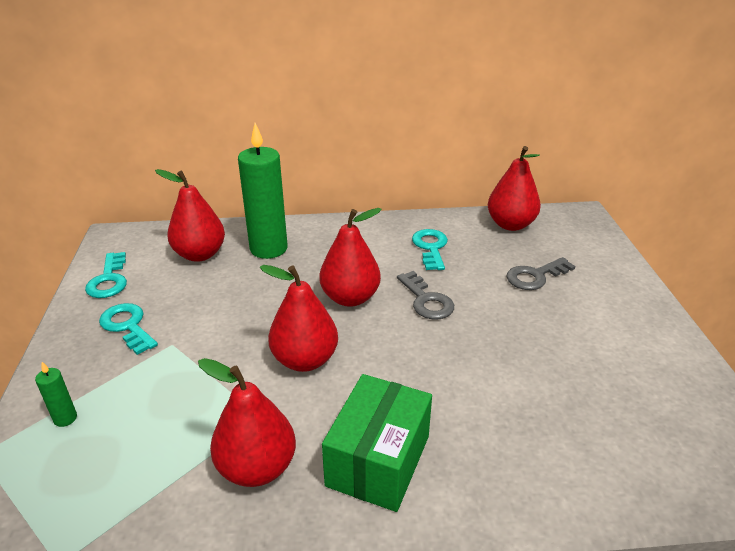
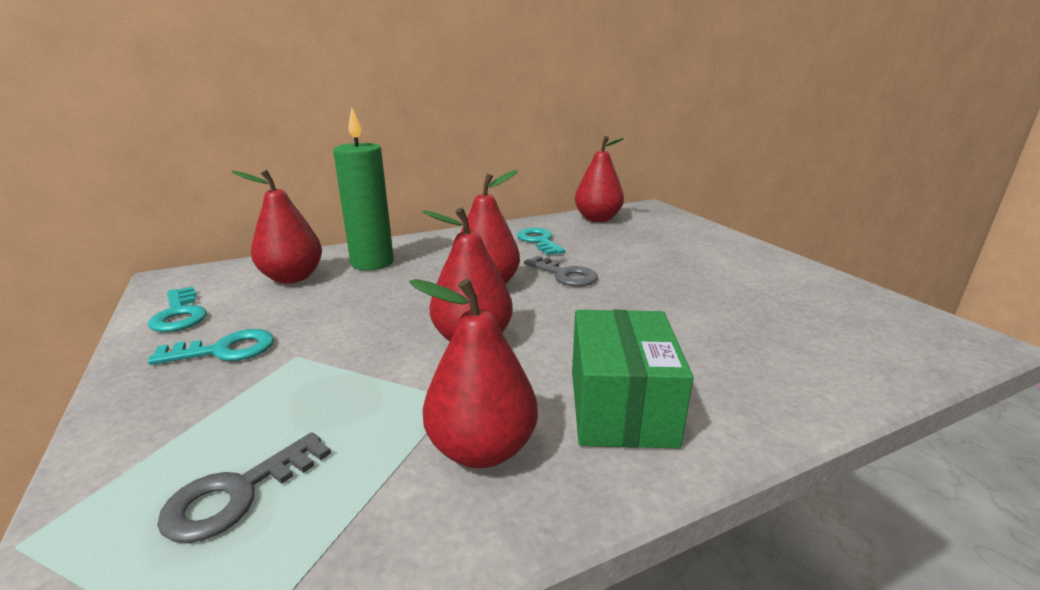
camera: 20 degrees left, 10 degrees down
(65, 418) = (165, 463): green candle -> none
(127, 326) = (225, 350): turquoise key -> turquoise key turned 135 degrees clockwise
(535, 276) = (648, 246): grey key -> grey key (237, 494)

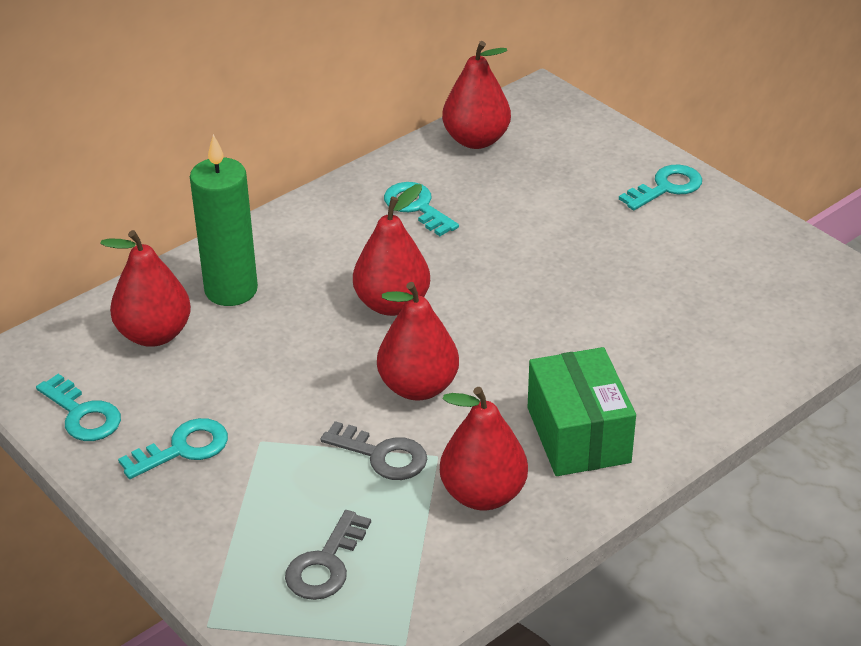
camera: 15 degrees left, 15 degrees up
(565, 275) = (473, 270): grey key -> grey key (382, 455)
(739, 251) = (666, 187): none -> turquoise key

